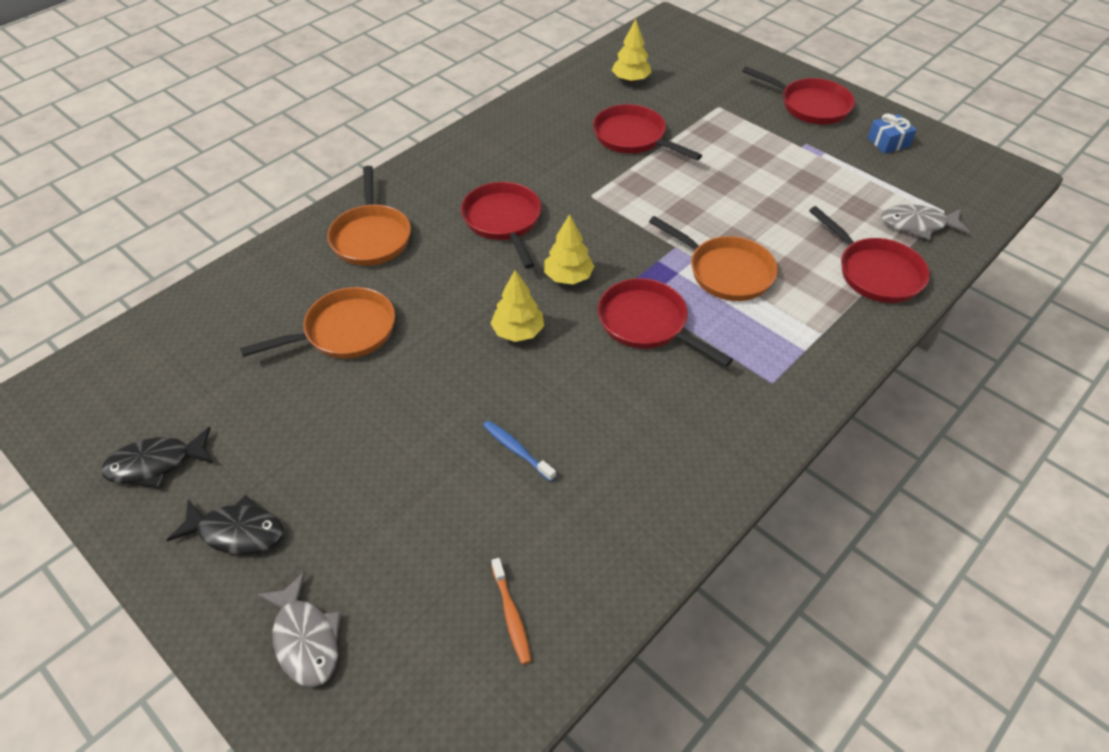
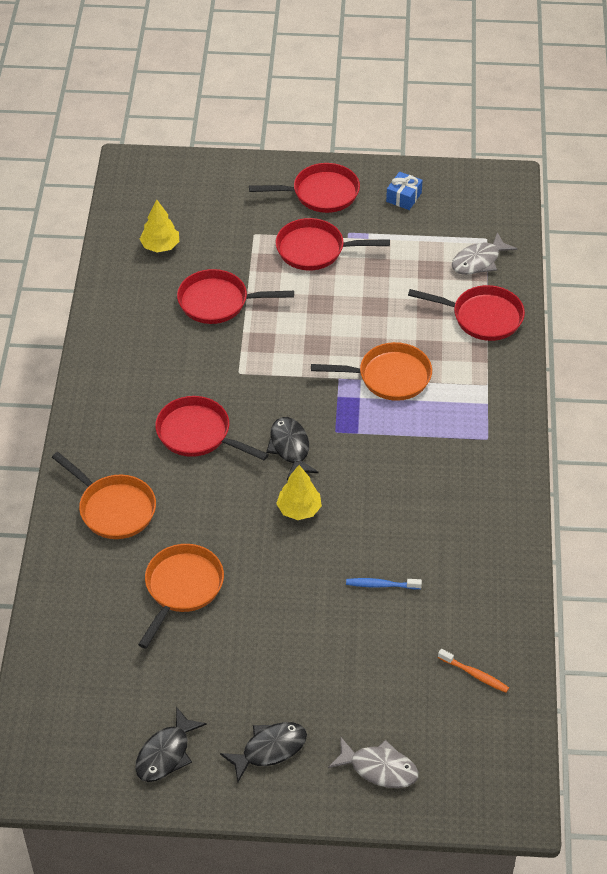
camera: 40 degrees left, 0 degrees up
(568, 277) = (290, 448): yellow tree -> black fish
(647, 323) = (375, 448): red pan -> red pan (315, 250)

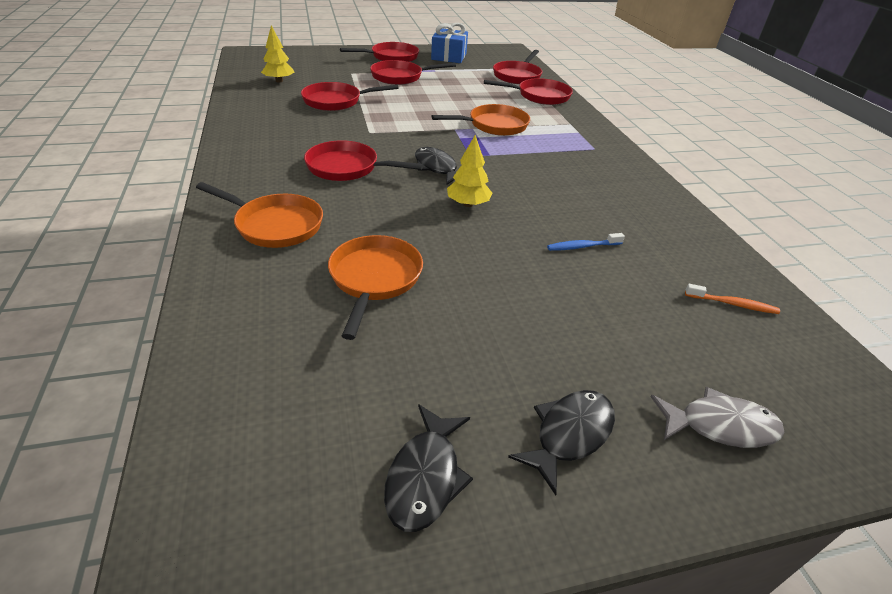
camera: 20 degrees left, 10 degrees down
(404, 197) = (449, 56): blue gift -> blue gift, size x1.66
(479, 261) = (517, 76): grey fish -> red pan

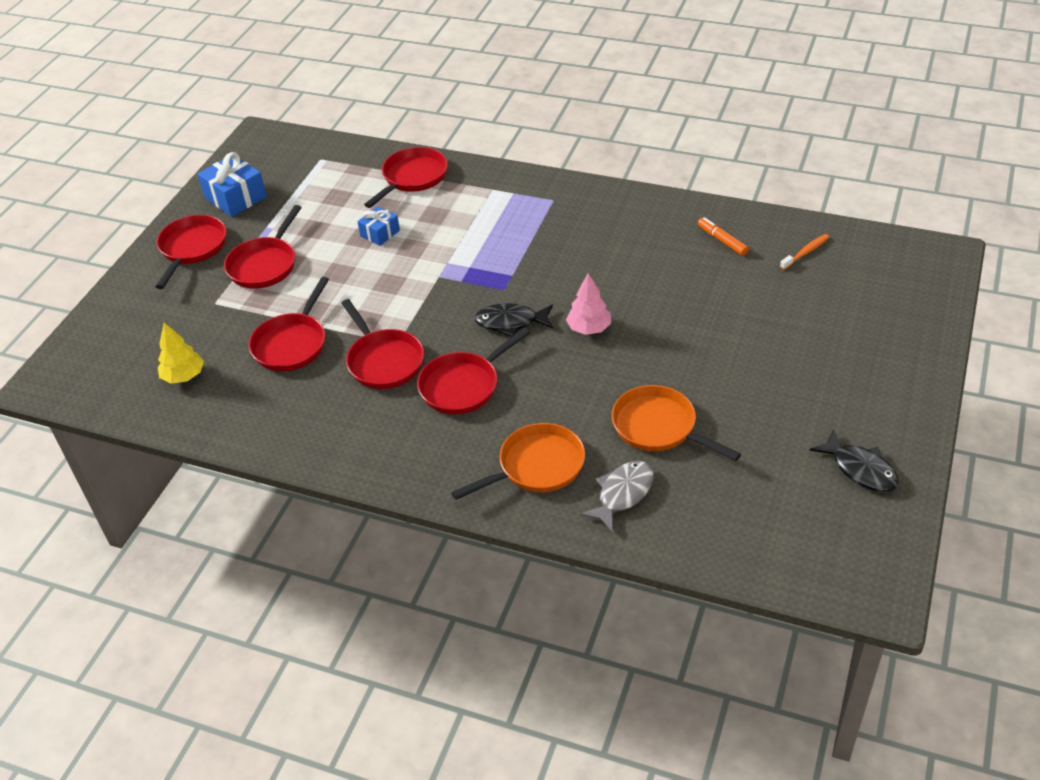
camera: 50 degrees left, 5 degrees up
(468, 204) = (589, 328): yellow tree -> pink tree
(472, 100) = (380, 233): none -> blue gift
(494, 125) = (453, 244): orange pan -> none
(517, 76) = (345, 168): red pan -> red pan (383, 361)
(569, 434) = (865, 393): black fish -> none
(582, 246) = (695, 290): blue toothbrush -> none
(669, 243) = (722, 241): none -> orange marker
(720, 425) = (895, 325): grey fish -> grey fish (622, 494)

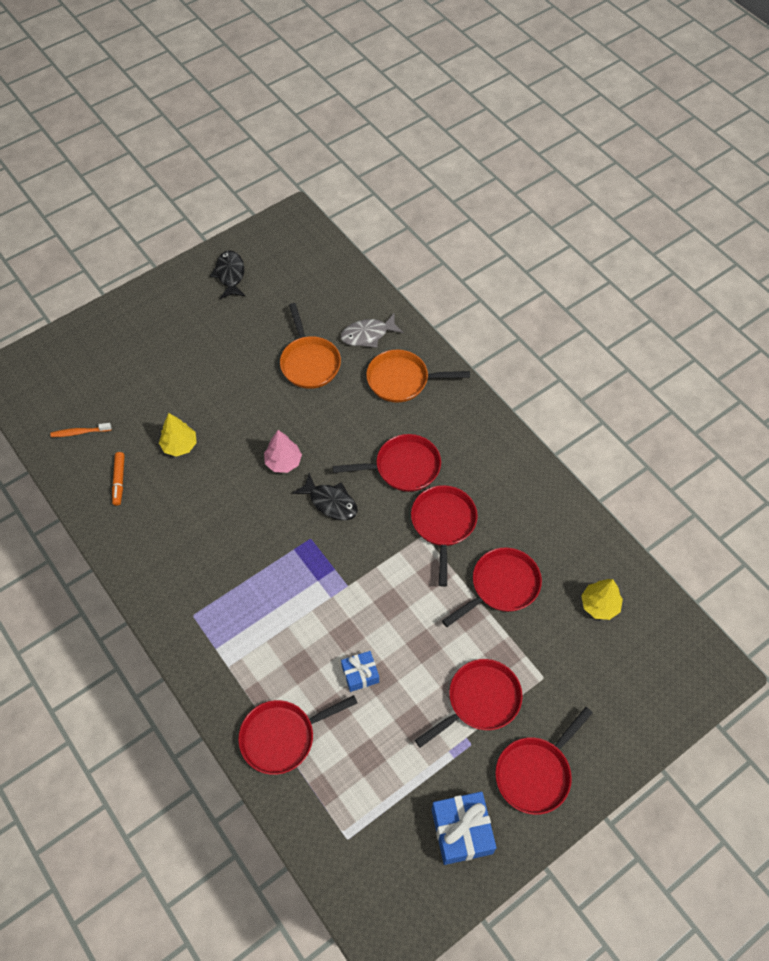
camera: 150 degrees left, 15 degrees up
(702, 290) = (179, 445): none -> yellow tree

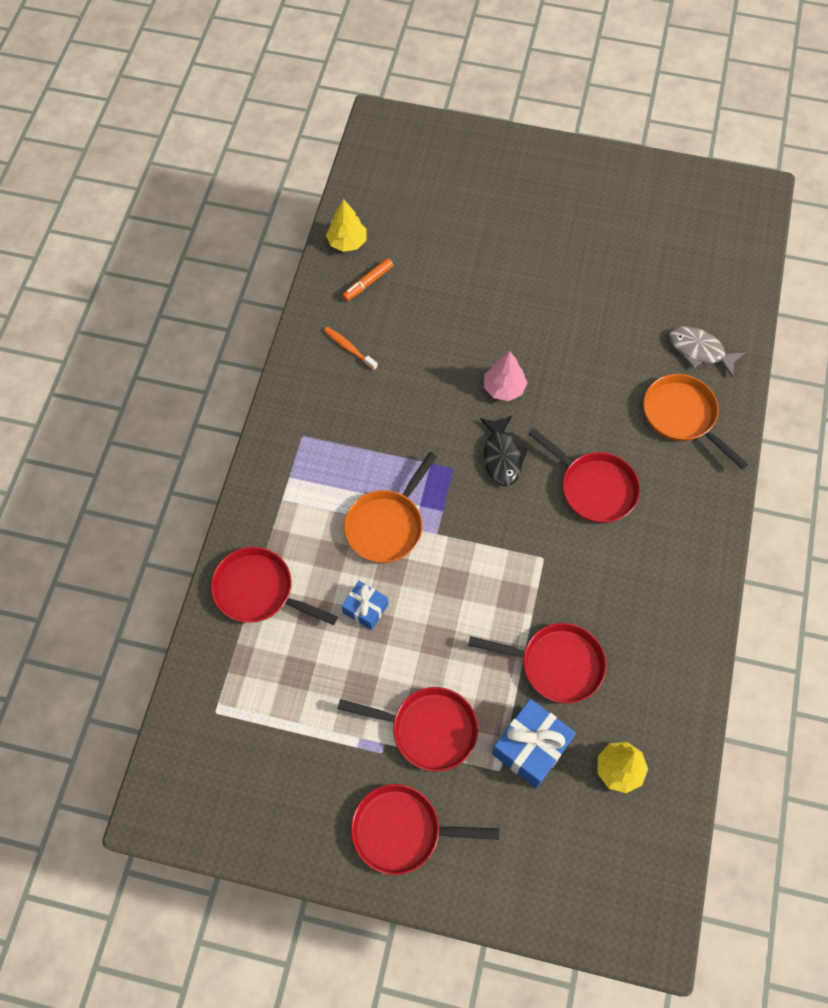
camera: 50 degrees right, 5 degrees up
(79, 432) = (382, 218): orange toothbrush -> orange toothbrush (349, 348)
(179, 445) = (441, 298): yellow tree -> yellow tree (347, 242)
(230, 275) = (643, 195): black fish -> none
(309, 362) = (621, 328): orange pan -> orange pan (387, 525)
(443, 524) = (570, 566): red pan -> none
(461, 831) = (297, 804): blue gift -> blue gift (531, 747)

